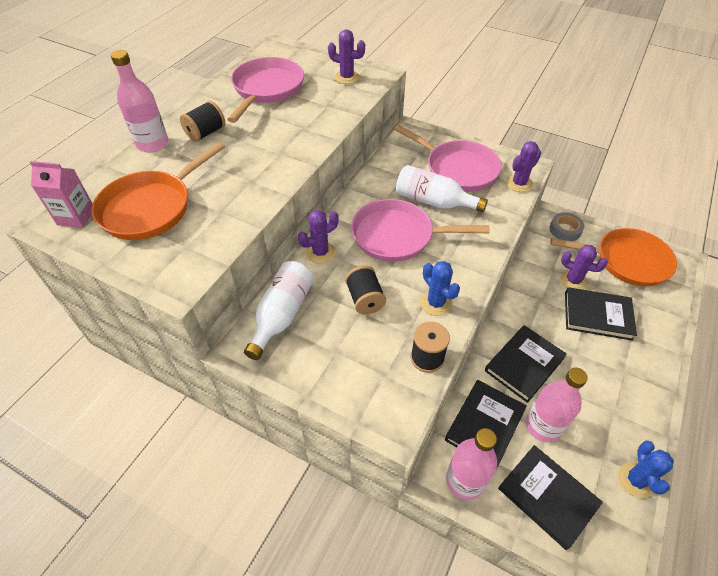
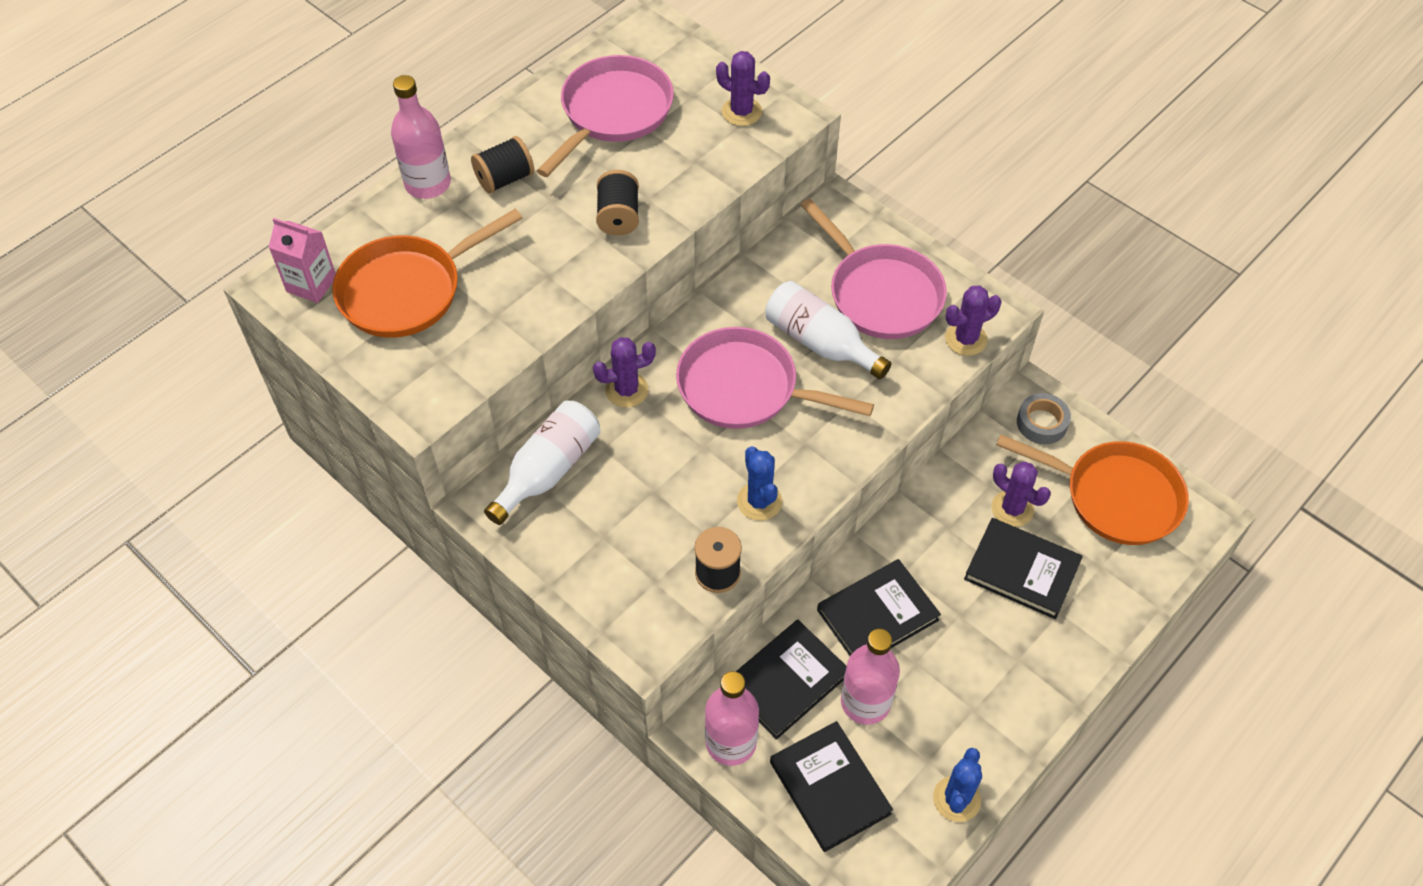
camera: 15 degrees right, 5 degrees up
(365, 299) = (665, 474): black spool -> black spool (618, 217)

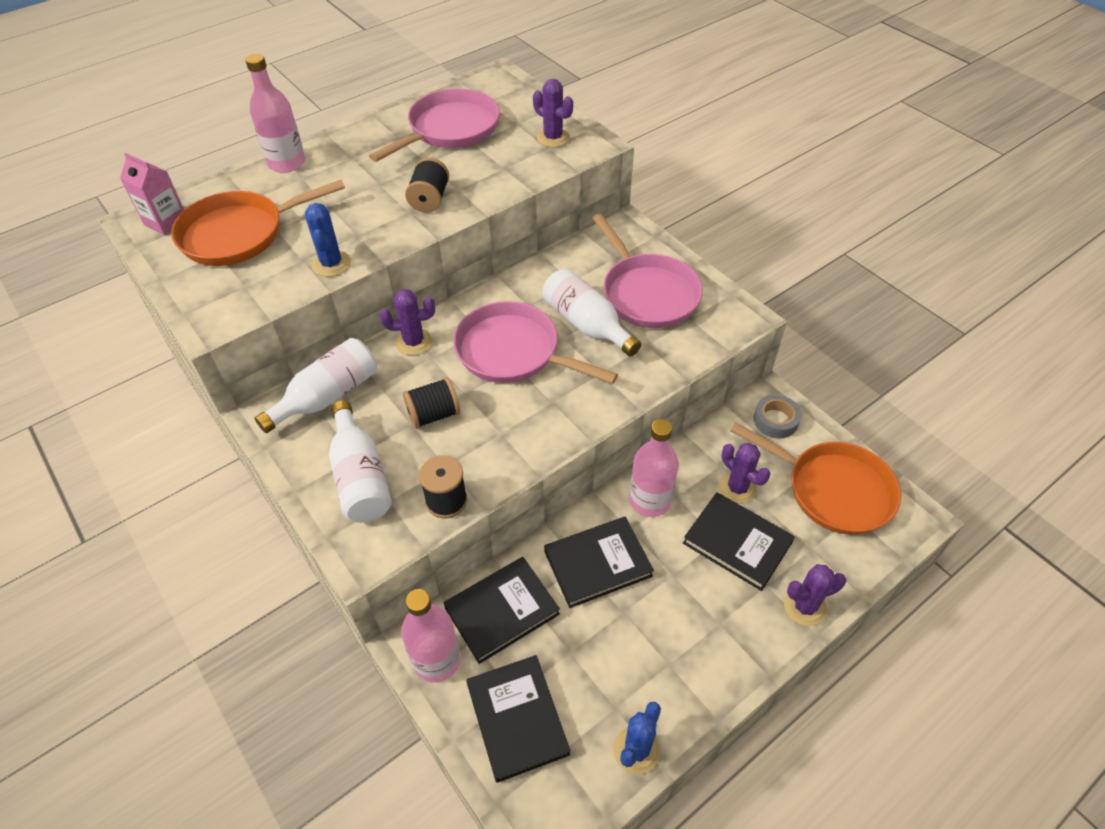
camera: 10 degrees right, 5 degrees down
(505, 179) = (348, 165): black spool -> black spool (433, 415)
(616, 559) = (360, 477): none -> white bottle
(759, 501) = (500, 444): blue cactus -> blue cactus (331, 264)
(865, 702) = (569, 641): pink bottle -> pink bottle (650, 500)
(966, 339) = (713, 336): purple cactus -> purple cactus (804, 607)

